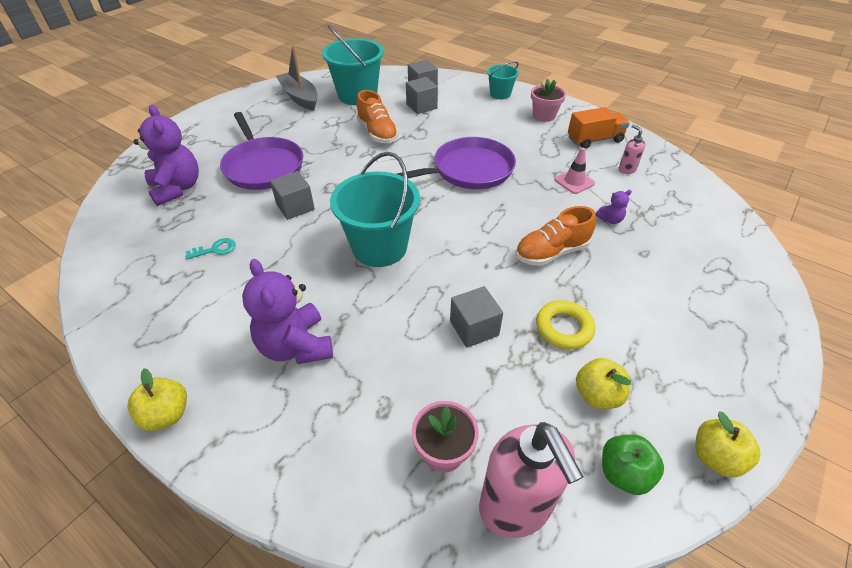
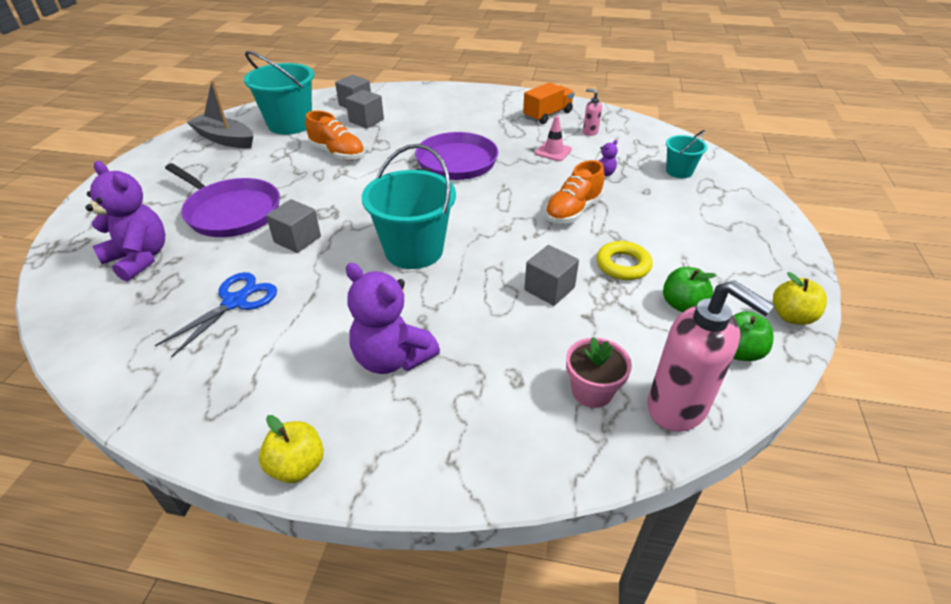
camera: 25 degrees left, 5 degrees down
(215, 249) = (235, 302): turquoise key -> blue scissors
(500, 94) = (436, 95): turquoise bucket -> turquoise bucket (679, 171)
(544, 116) = (490, 105): pink flower pot -> none
(597, 395) = (682, 304): yellow apple -> green apple

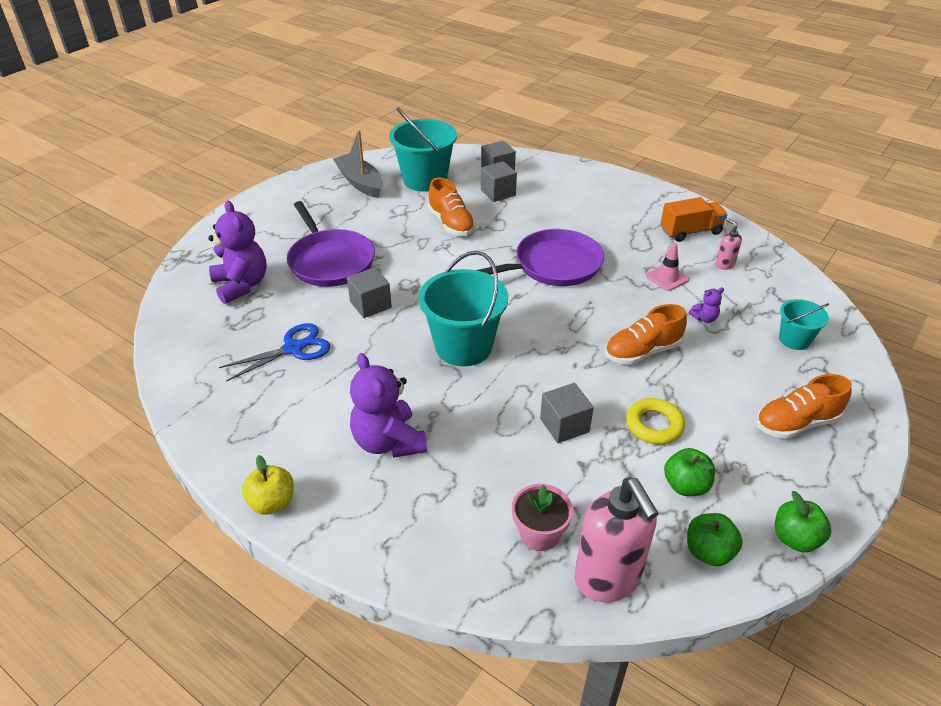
camera: 25 degrees right, 0 degrees up
(726, 230) = (796, 423): none -> orange shoe
(791, 316) = (795, 538): yellow apple -> green apple

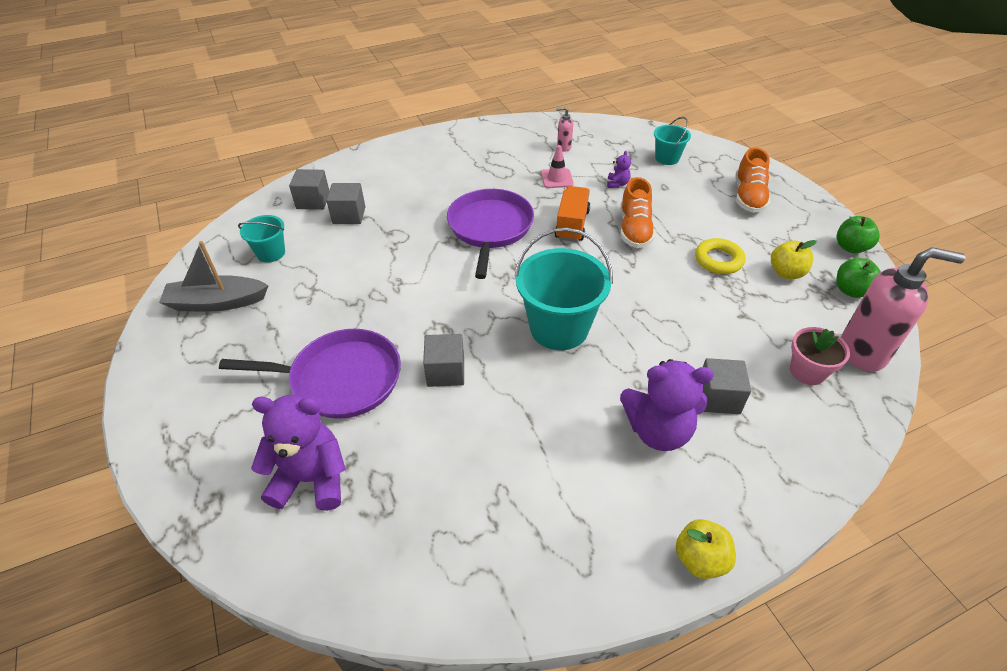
camera: 60 degrees left, 5 degrees up
(293, 348) = (470, 463): blue scissors -> none
(425, 180) = (271, 253): turquoise bucket -> turquoise bucket, size x0.53
(451, 224) = (366, 264): orange shoe -> none
(564, 425) = (694, 307): grey cube -> grey cube (718, 398)
(685, 486) = (786, 273): green apple -> yellow apple
(690, 231) = (510, 142): orange truck -> orange truck (572, 225)

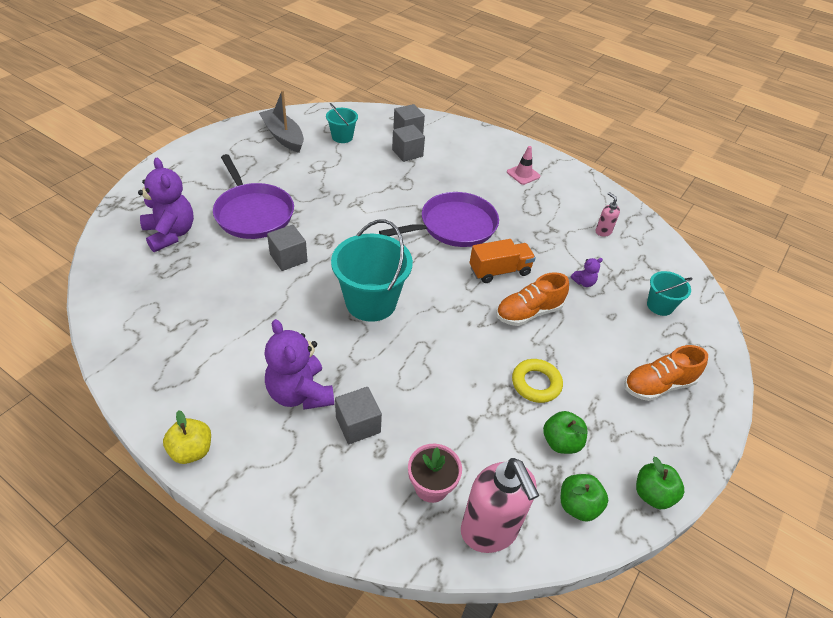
camera: 55 degrees right, 0 degrees up
(557, 179) = (553, 242): pink traffic cone -> pink traffic cone (523, 174)
(786, 273) = (561, 442): yellow apple -> green apple

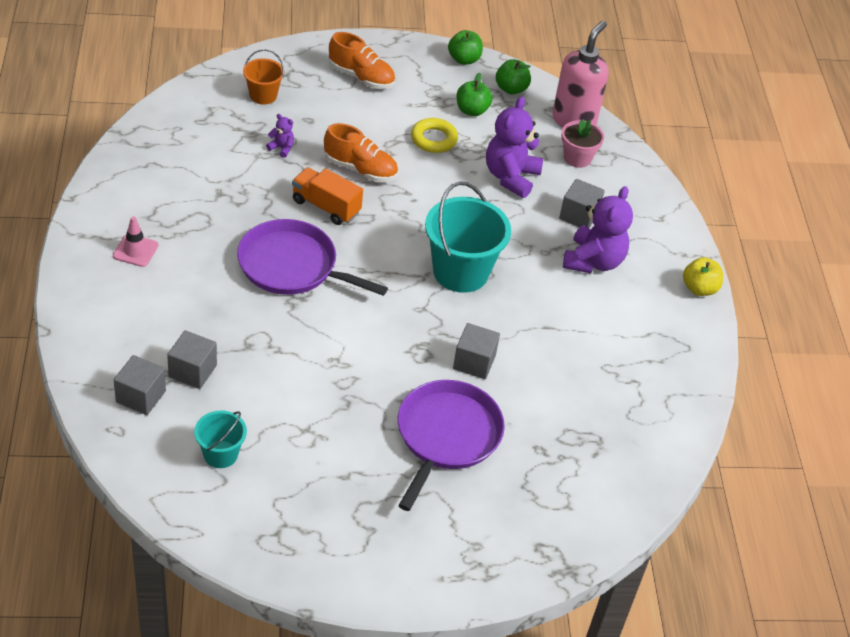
camera: 130 degrees left, 0 degrees up
(170, 234) = (549, 480): purple teddy bear -> purple teddy bear (511, 177)
(283, 136) = (281, 515): grey boat -> none
(603, 232) = (185, 157): pink soap dispenser -> none
(660, 306) = (263, 95): turquoise bucket -> orange bucket

